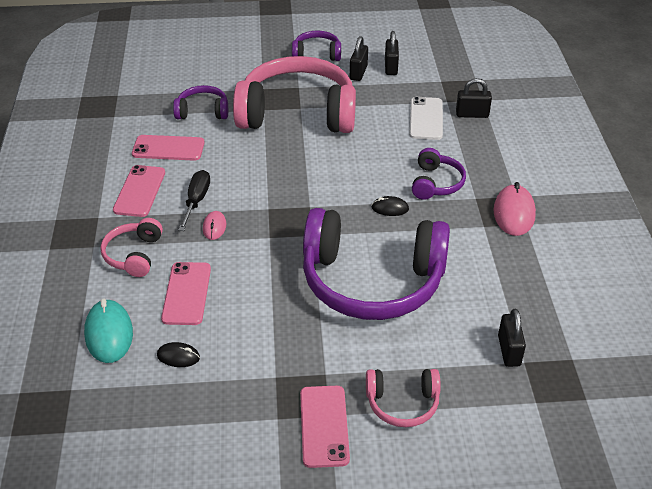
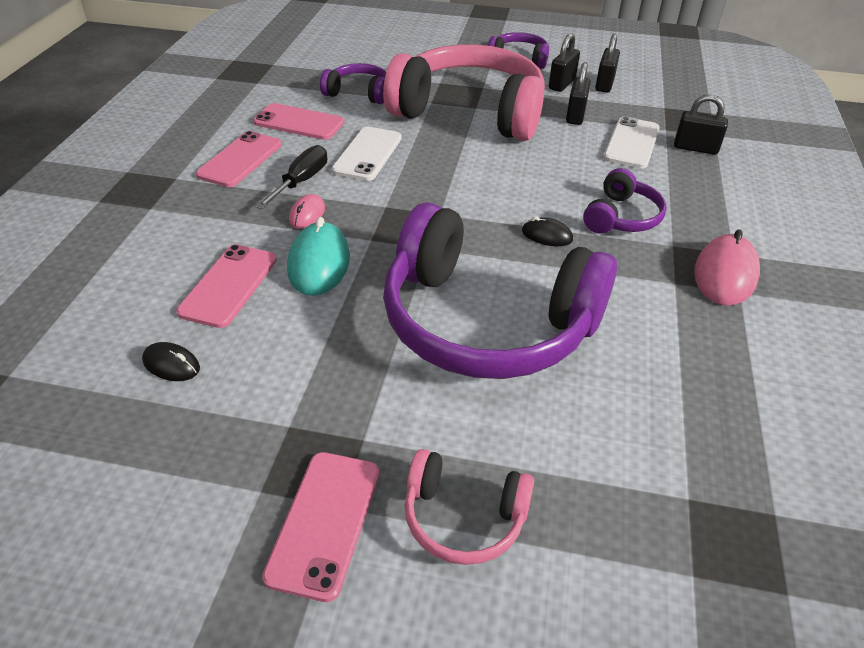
camera: 15 degrees right, 0 degrees up
(109, 334) = (102, 314): turquoise mouse -> turquoise mouse (319, 263)
(134, 255) = (192, 227): pink headphones -> none
(235, 167) = (367, 154): none -> white phone
(509, 351) = (667, 473): black padlock -> black padlock (575, 115)

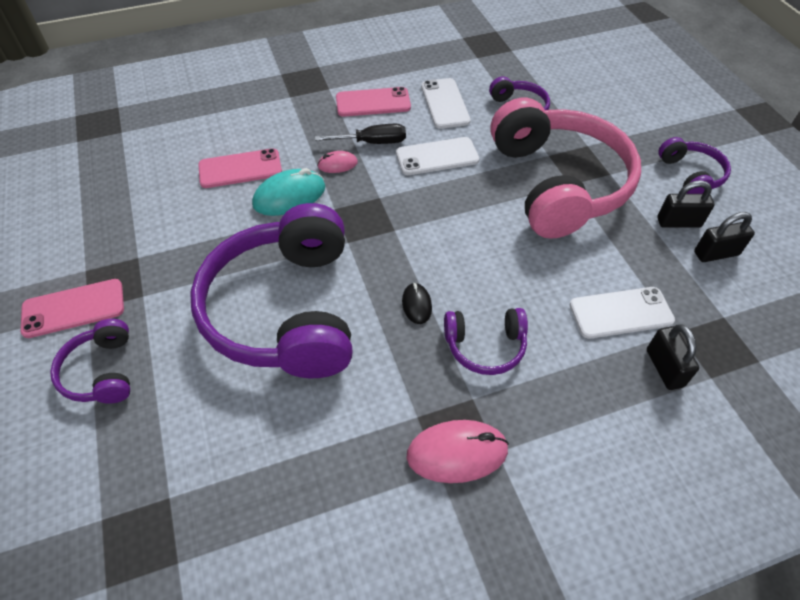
camera: 60 degrees right, 10 degrees up
(171, 365) = (160, 184): black mouse -> none
(299, 122) = (445, 103): pink phone -> white phone
(464, 517) = (102, 371): pink headphones -> purple headphones
(575, 115) = (628, 254): black padlock -> none

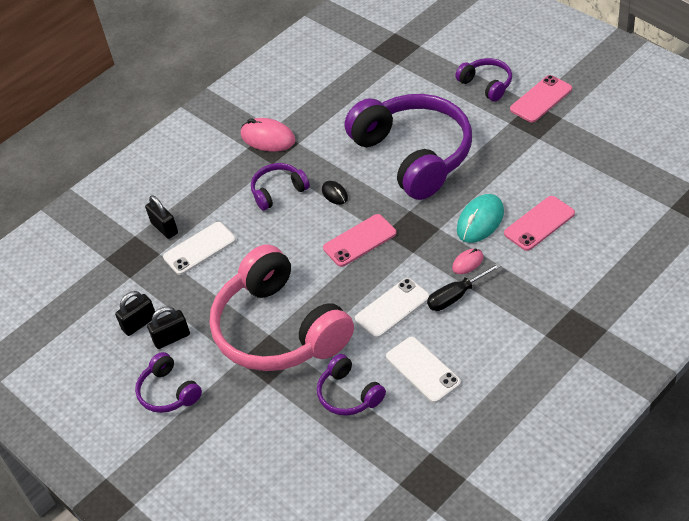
camera: 160 degrees right, 5 degrees down
(373, 102) = (490, 338): pink phone -> pink phone (359, 241)
(457, 453) = (268, 138): pink mouse -> pink mouse turned 60 degrees clockwise

